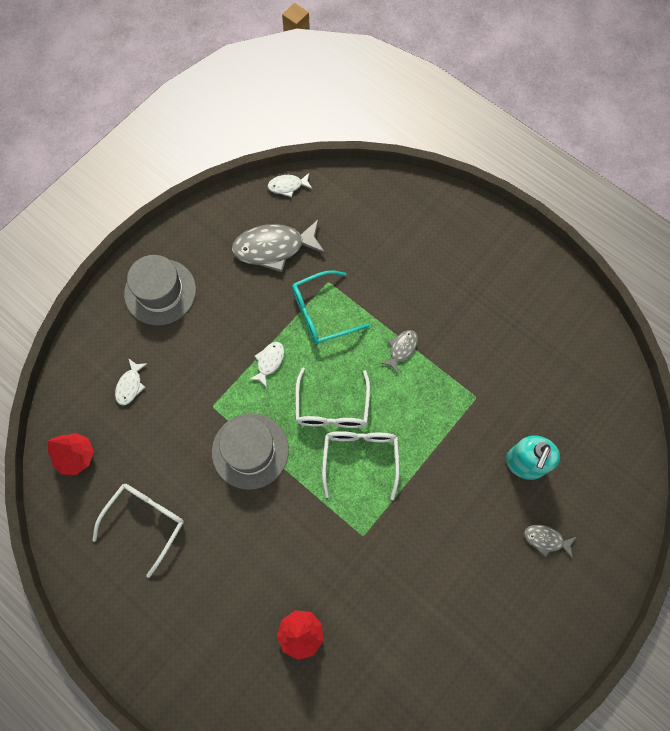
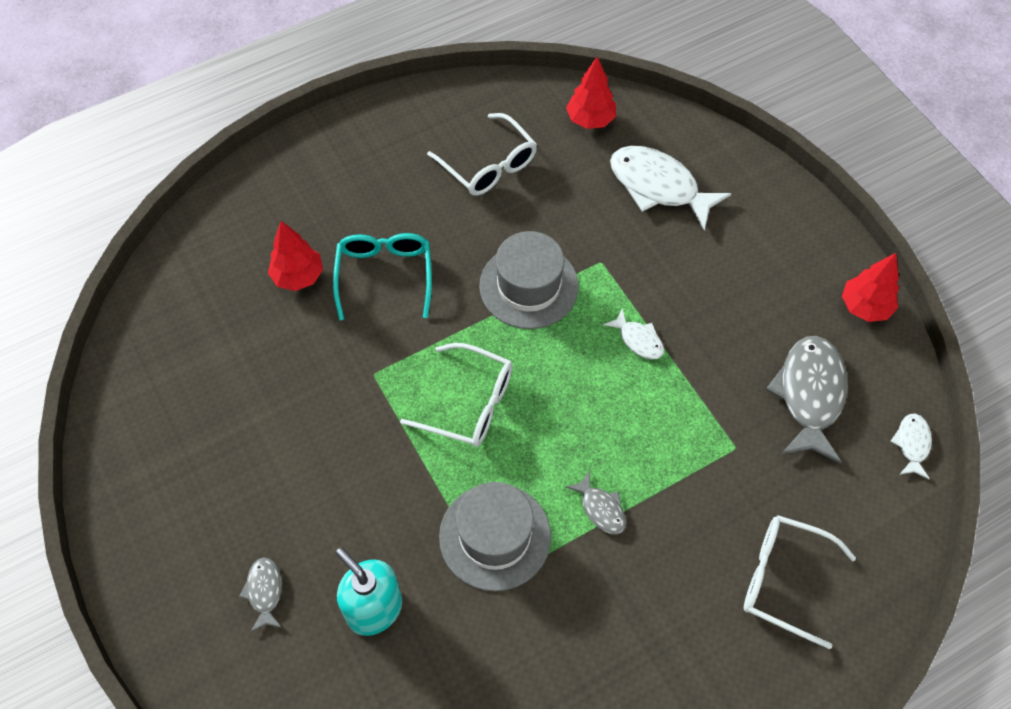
camera: 110 degrees right, 10 degrees down
(130, 385) = (658, 187): white fish -> white fish, size x2.01
(160, 292) = (778, 245): grey hat -> grey hat (495, 536)
(195, 229) = (864, 307): none -> red tree
(322, 313) = (689, 424): turquoise glasses -> turquoise glasses (384, 275)
(332, 407) = (549, 393): white glasses -> white glasses (783, 580)
(546, 539) = (264, 592): grey fish -> grey fish turned 45 degrees counterclockwise

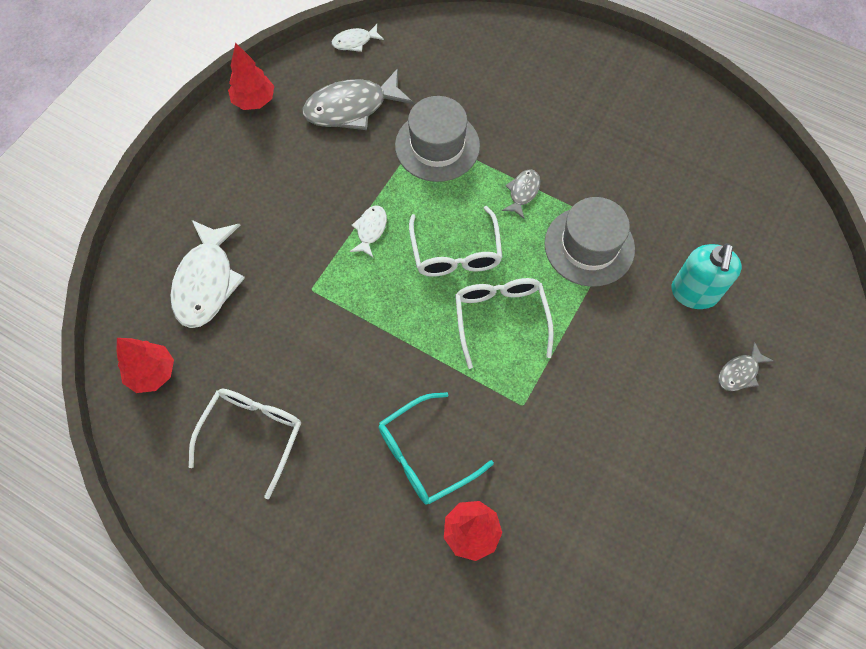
camera: 120 degrees left, 5 degrees up
(529, 286) = (366, 331): grey hat -> grey hat (437, 146)
(783, 580) = (499, 75): white glasses -> white glasses (455, 253)

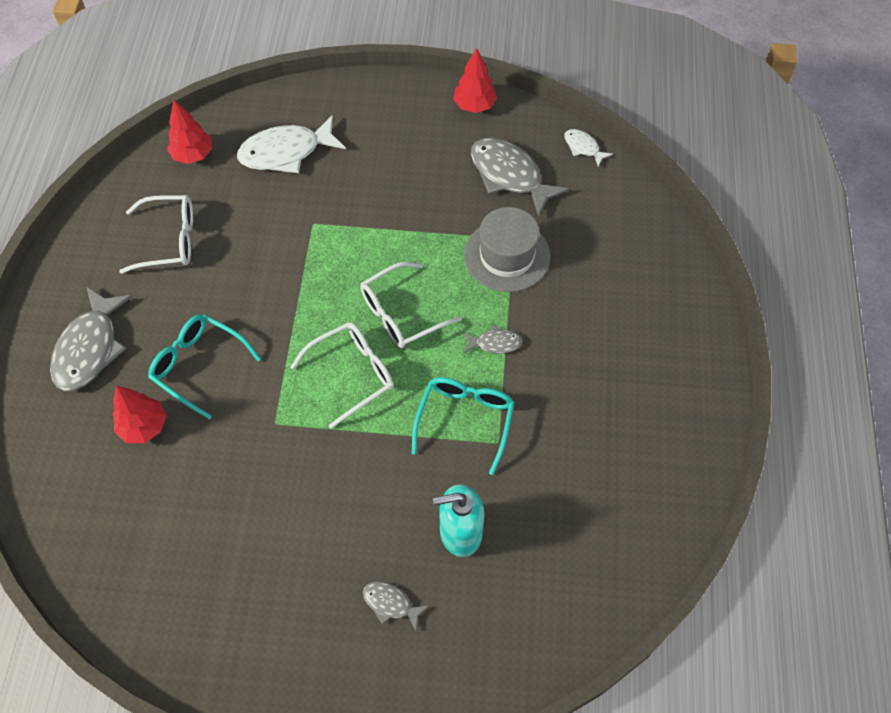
camera: 65 degrees right, 5 degrees down
(348, 561) = (90, 348): none -> grey fish
(370, 230) = (391, 241): white fish -> none
(589, 246) = (465, 420): grey hat -> turquoise glasses

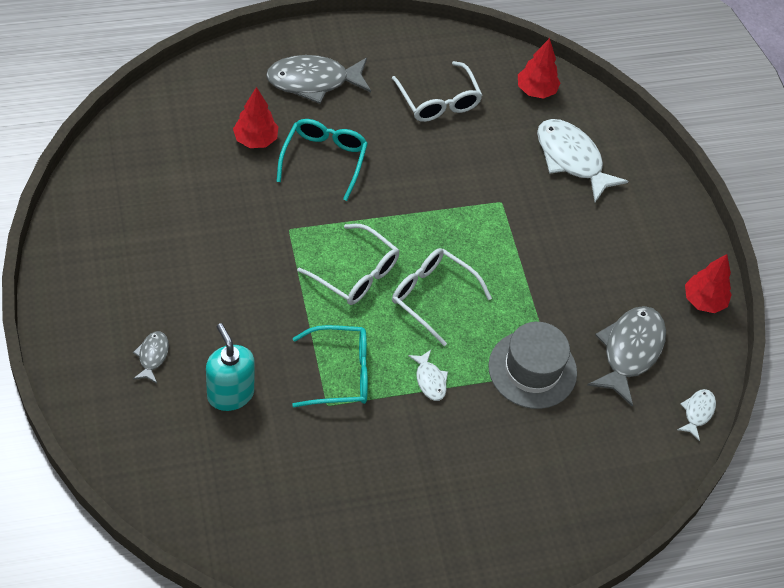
camera: 65 degrees right, 5 degrees down
(495, 343) = (430, 380): grey fish -> white fish

